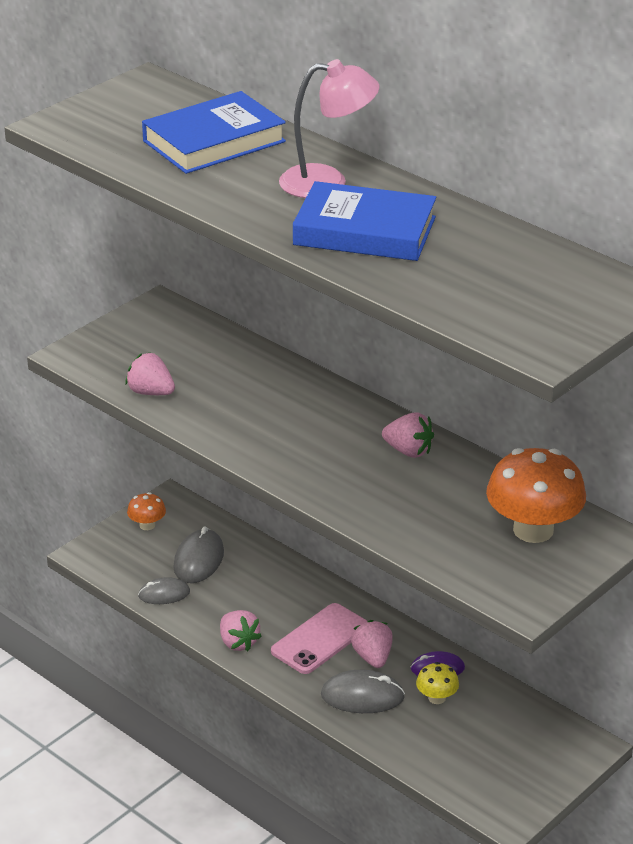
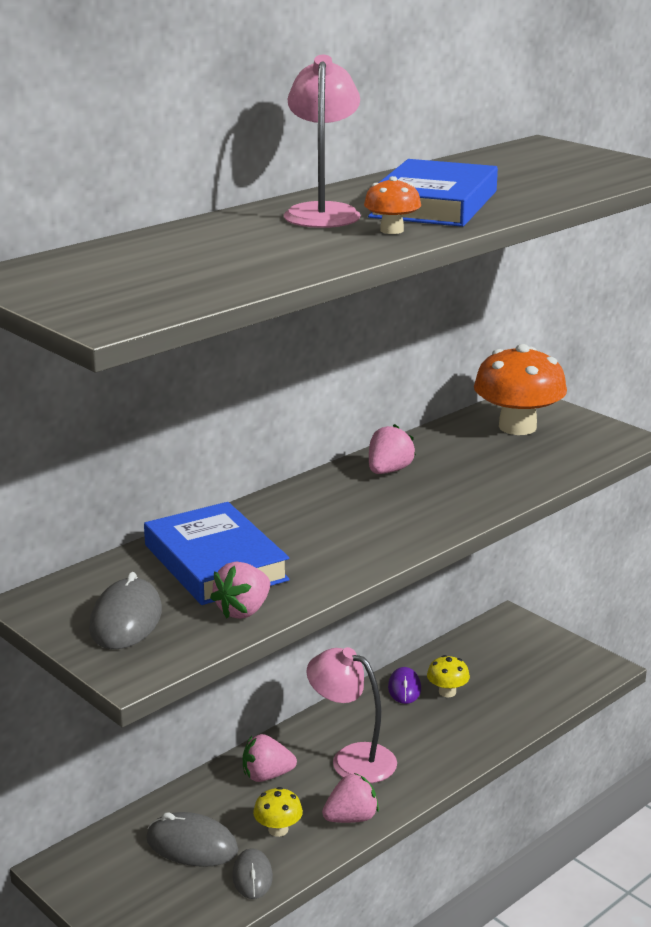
camera: 85 degrees left, 10 degrees down
(147, 525) = (107, 889): orange mushroom -> orange mushroom (392, 230)
(214, 141) = (202, 249): blue book -> blue book (215, 562)
(220, 603) = (278, 829): none -> yellow mushroom
(320, 639) = (352, 759): pink phone -> pink lamp
(362, 696) = (444, 736): grey mouse -> grey mouse (126, 620)
(373, 657) = (384, 726): pink strawberry -> pink strawberry (267, 776)

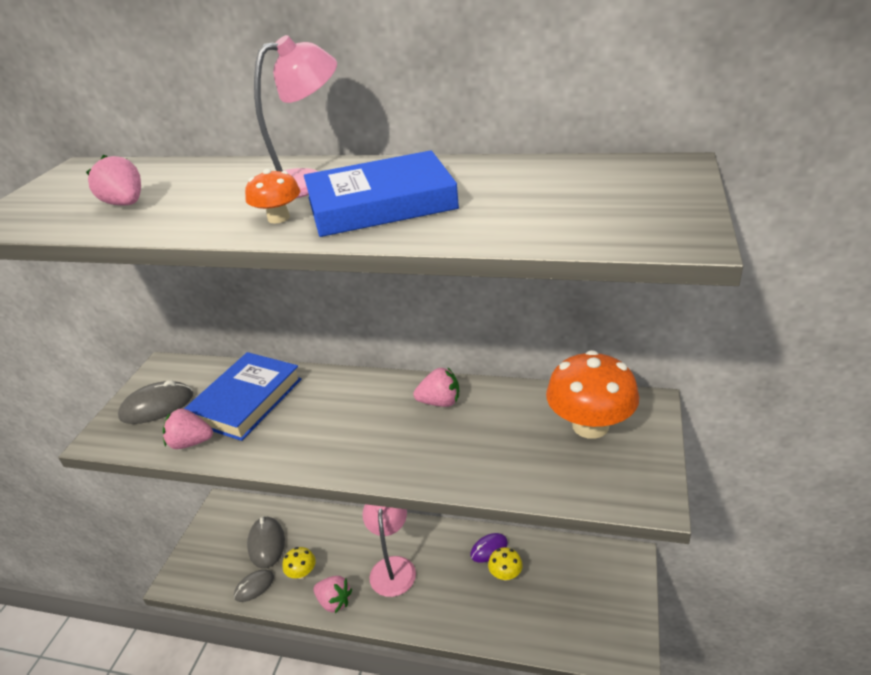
camera: 60 degrees right, 10 degrees up
(267, 776) = (347, 537): pink strawberry -> pink strawberry (126, 204)

